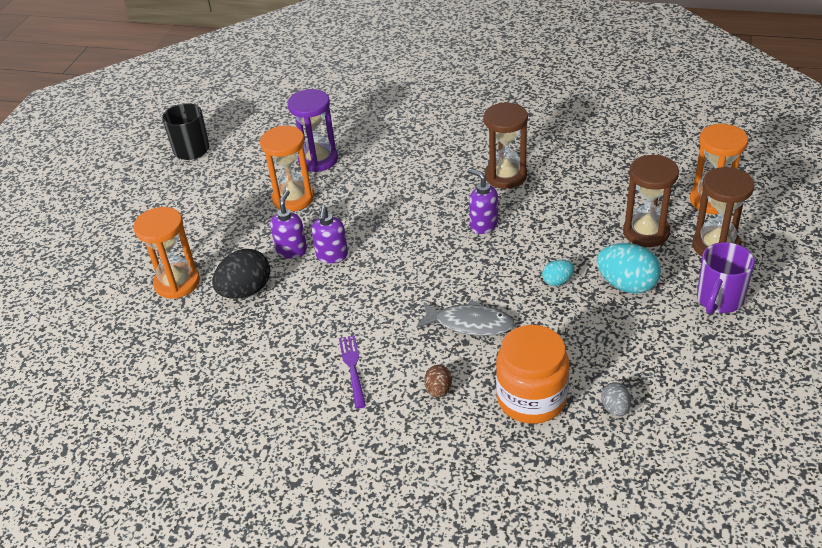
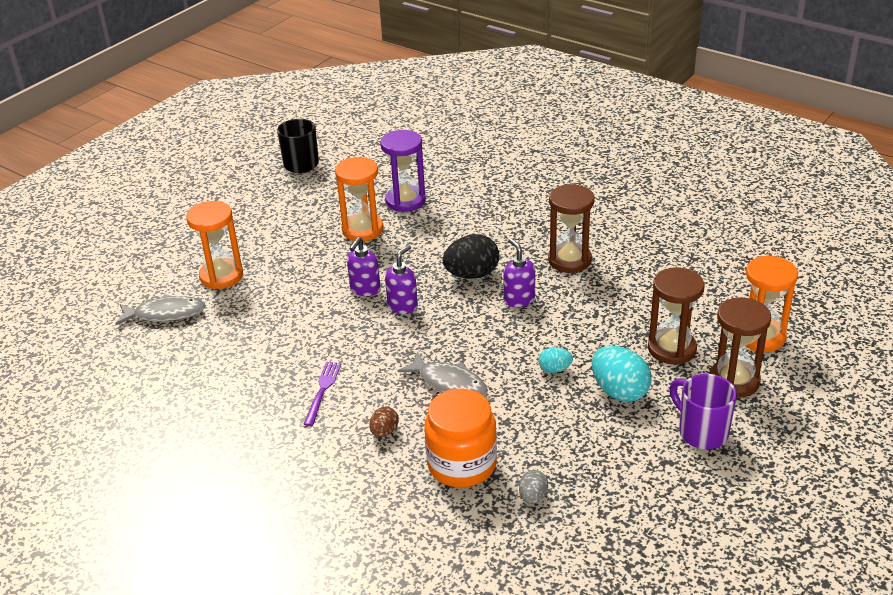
camera: 20 degrees right, 5 degrees down
(141, 338) = (165, 314): none -> grey fish
(245, 291) = (273, 299): black egg -> black egg (472, 274)
(292, 250) = (333, 275): purple soap dispenser -> purple soap dispenser (403, 306)
(719, 300) = (701, 432): purple mug -> purple mug turned 90 degrees clockwise

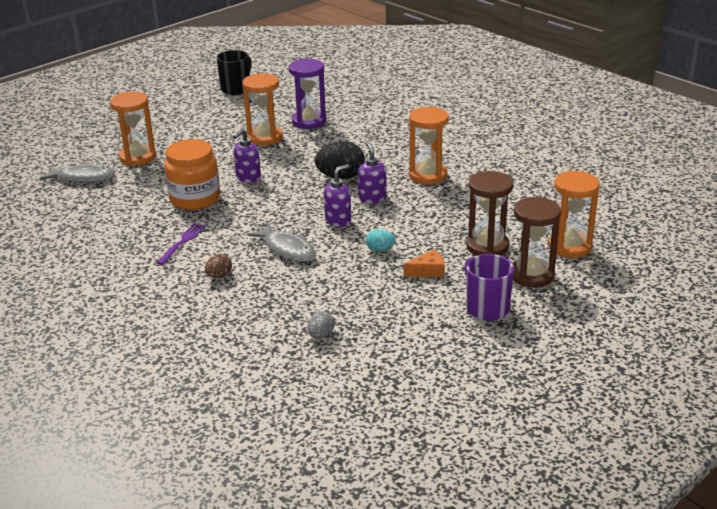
camera: 10 degrees right, 5 degrees down
(403, 306) = (274, 192): purple soap dispenser -> purple soap dispenser (338, 220)
(462, 464) = (272, 306): orange jar -> orange jar (195, 198)
(569, 260) = (428, 175): brown hourglass -> orange hourglass
(619, 391) = (428, 271): turquoise egg -> orange cheese

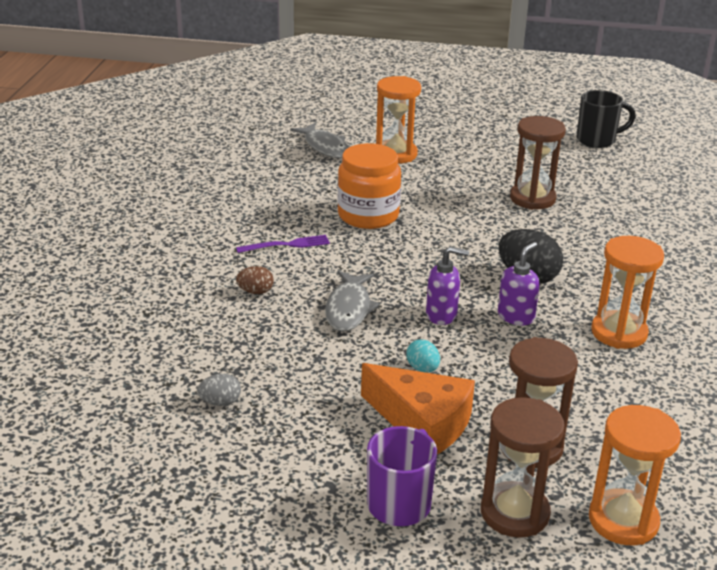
camera: 50 degrees right, 0 degrees up
(248, 178) = (445, 225): purple soap dispenser -> none
(265, 138) = (532, 198): orange hourglass -> brown hourglass
(309, 121) = (605, 207): purple hourglass -> none
(428, 271) = (422, 423): orange cheese -> orange cheese, size x2.00

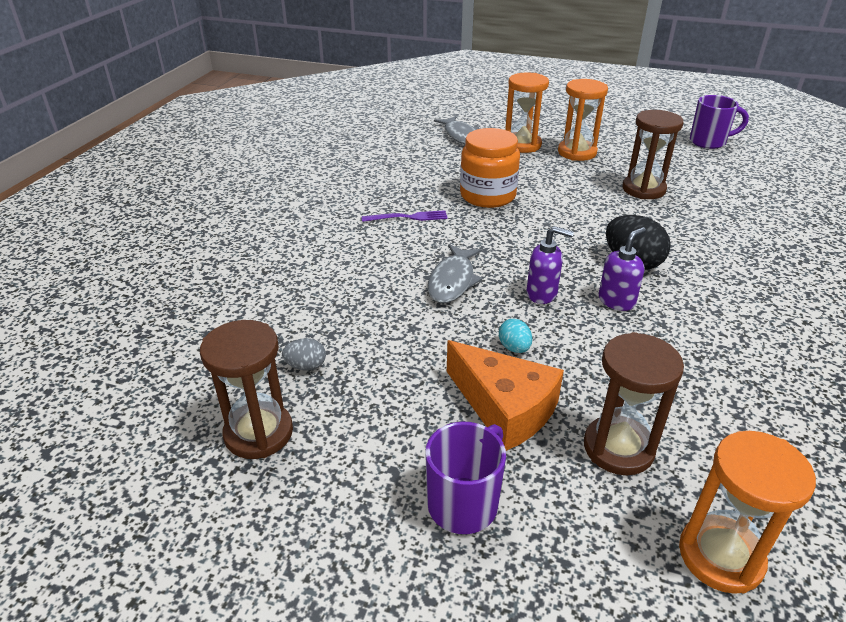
camera: 10 degrees right, 5 degrees up
(255, 291) = (369, 258): brown egg -> none
(514, 513) = (592, 530): brown hourglass -> brown hourglass (258, 433)
(597, 140) = (709, 142): black mug -> purple mug
(619, 333) = (723, 326): orange hourglass -> orange hourglass (577, 152)

